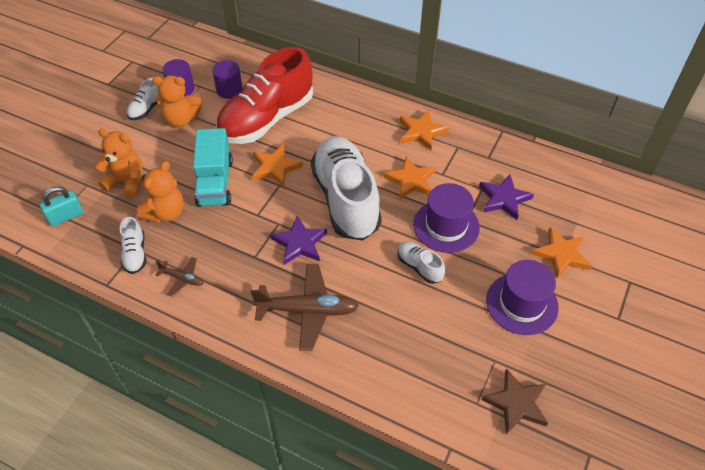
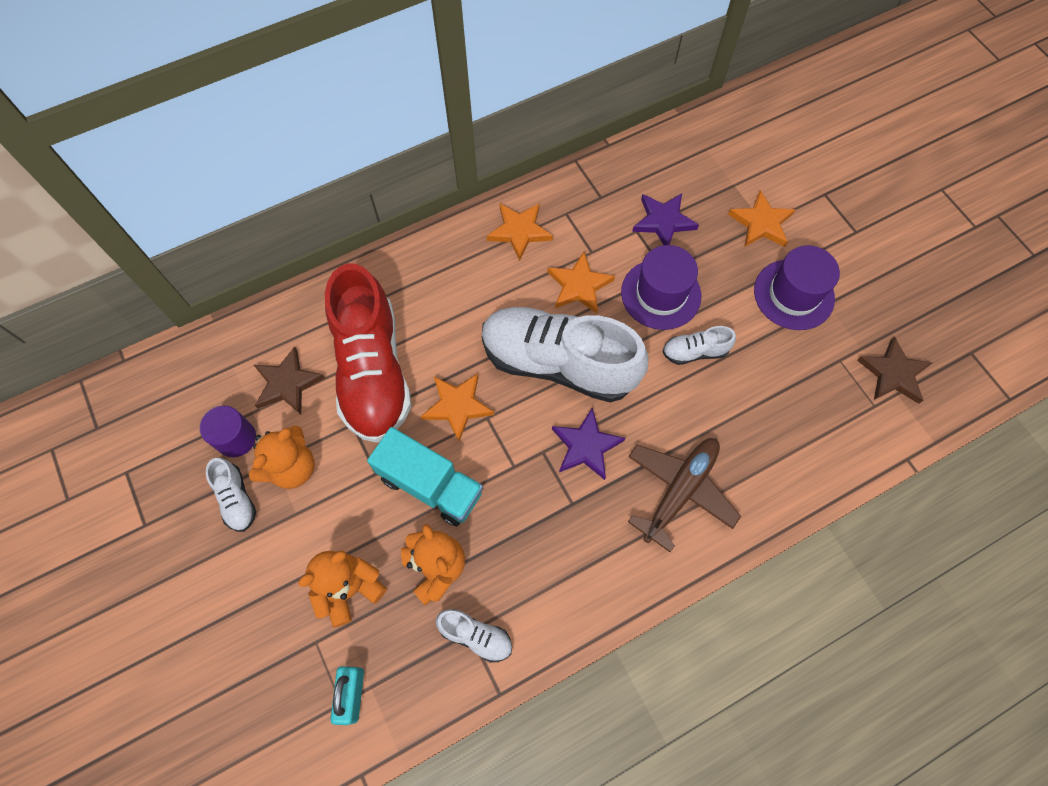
camera: 55 degrees left, 15 degrees up
(182, 279) = (550, 599): brown plane -> none
(229, 90) = (287, 383): purple cylinder -> brown star

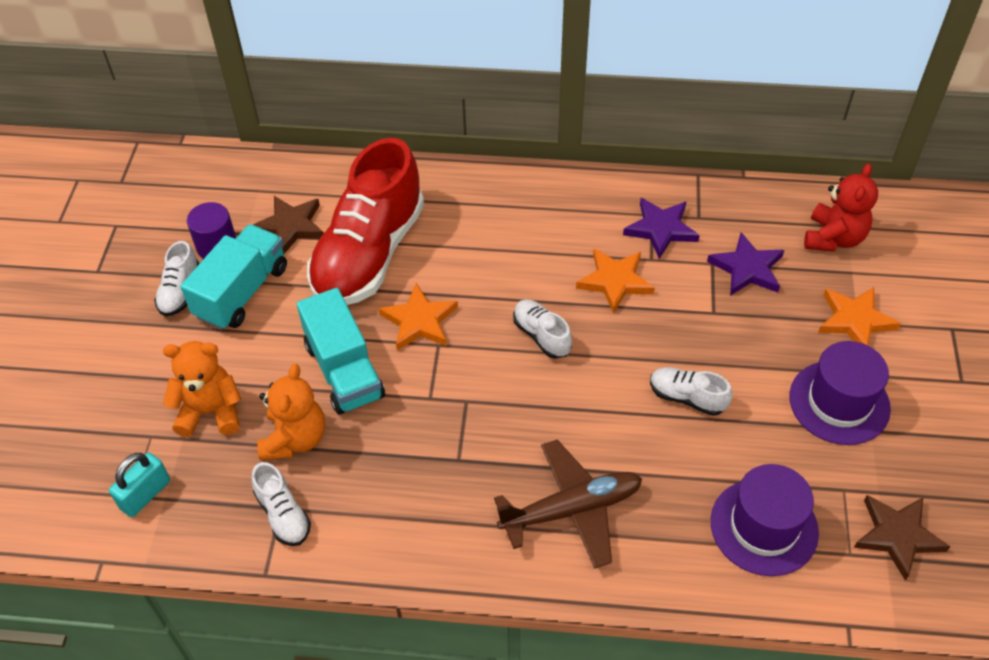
camera: 35 degrees right, 15 degrees down
(292, 467) = (242, 292): orange teddy bear -> turquoise truck
(519, 231) = (593, 208): orange star -> none
(558, 363) = (541, 335): white shoe -> white shoe, size x0.42
(586, 446) = (511, 419): purple star -> purple star (661, 229)
(661, 294) = (692, 329): purple hat -> purple hat (764, 527)
(704, 163) = (833, 238): none -> red teddy bear

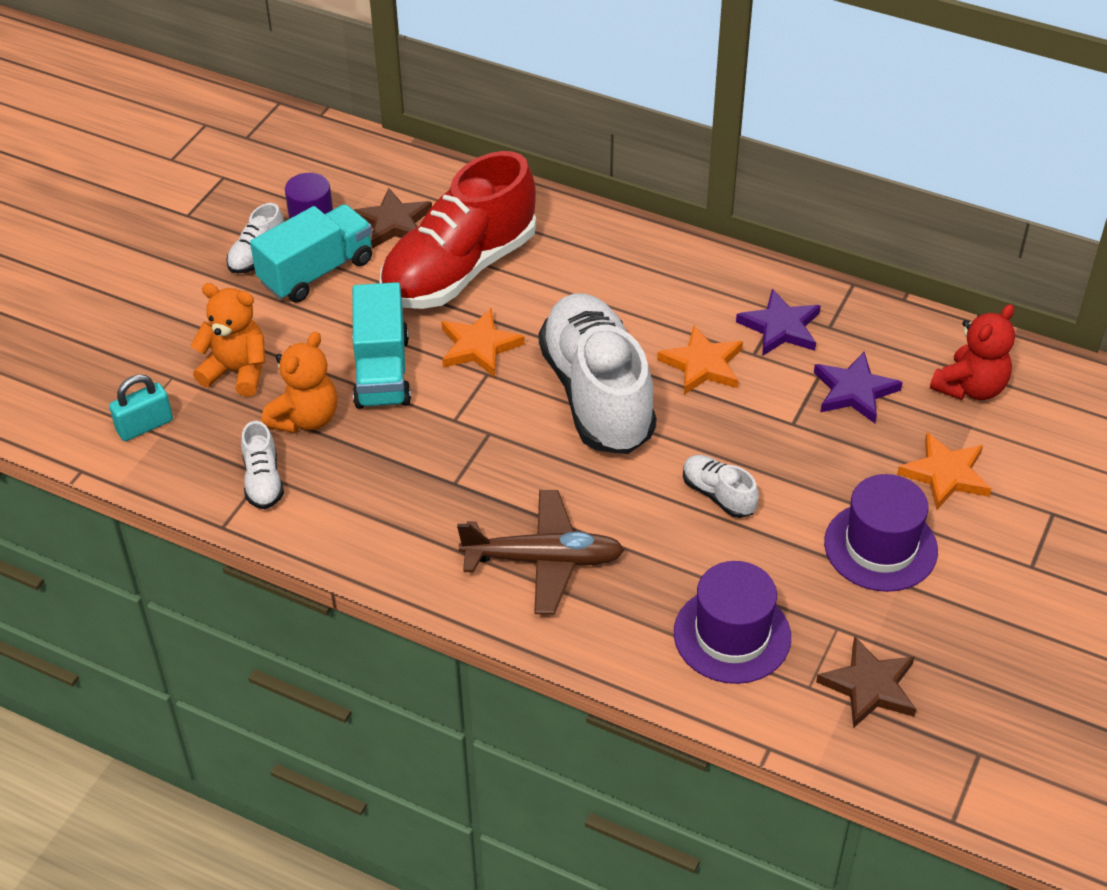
camera: 20 degrees right, 5 degrees down
(541, 335) = (597, 394): white shoe -> white shoe, size x2.36

